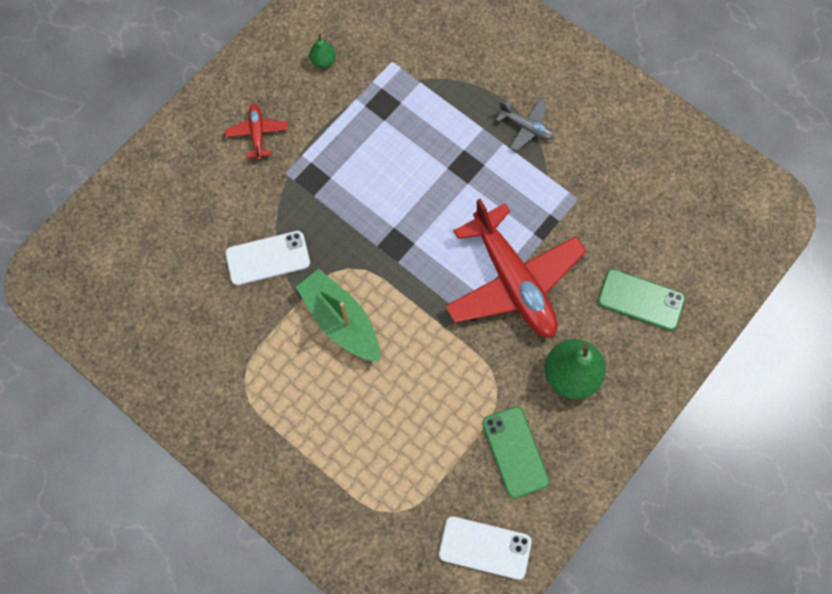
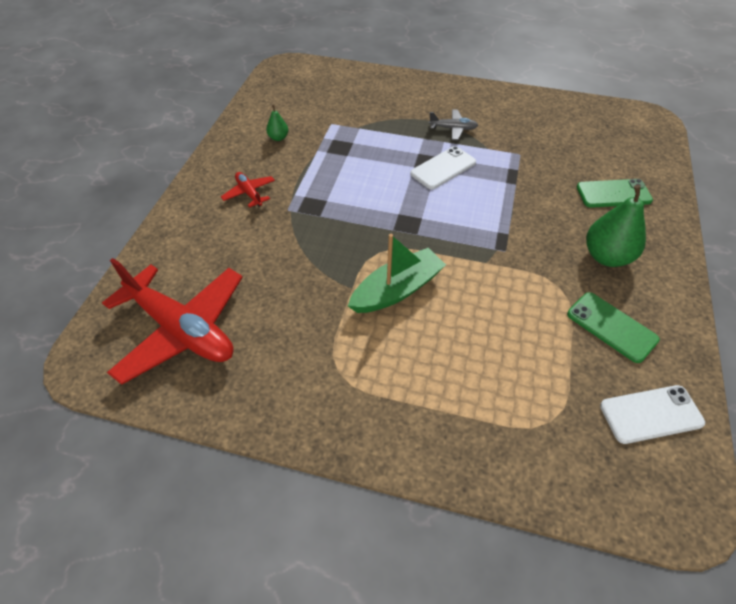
camera: 25 degrees left, 20 degrees down
(268, 258) = (305, 269): white phone -> white phone (443, 168)
(340, 320) = (397, 290): green boat -> green boat turned 120 degrees clockwise
(513, 281) = (514, 215): red plane -> red plane (181, 330)

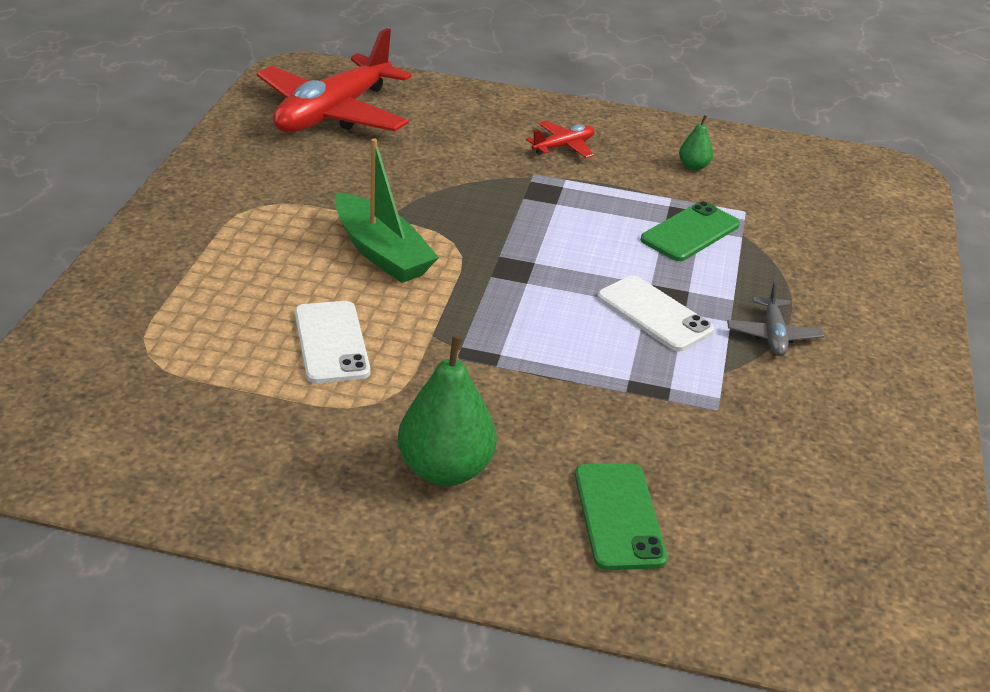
camera: 85 degrees right, 15 degrees down
(611, 327) = (291, 443): green phone -> green phone (690, 232)
(651, 414) = (132, 449): white phone -> white phone (331, 342)

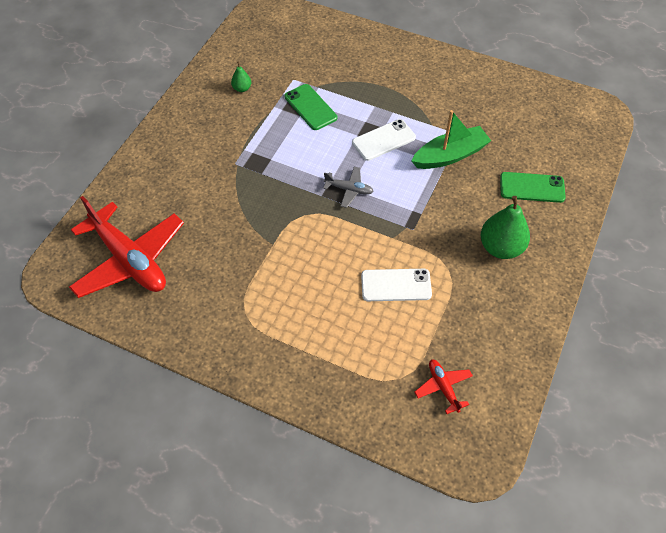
camera: 75 degrees left, 20 degrees up
(381, 252) = (310, 251): green boat -> green boat (450, 155)
(563, 147) = (205, 143): red plane -> red plane (443, 387)
(773, 335) = (405, 99): grey plane -> grey plane (349, 190)

